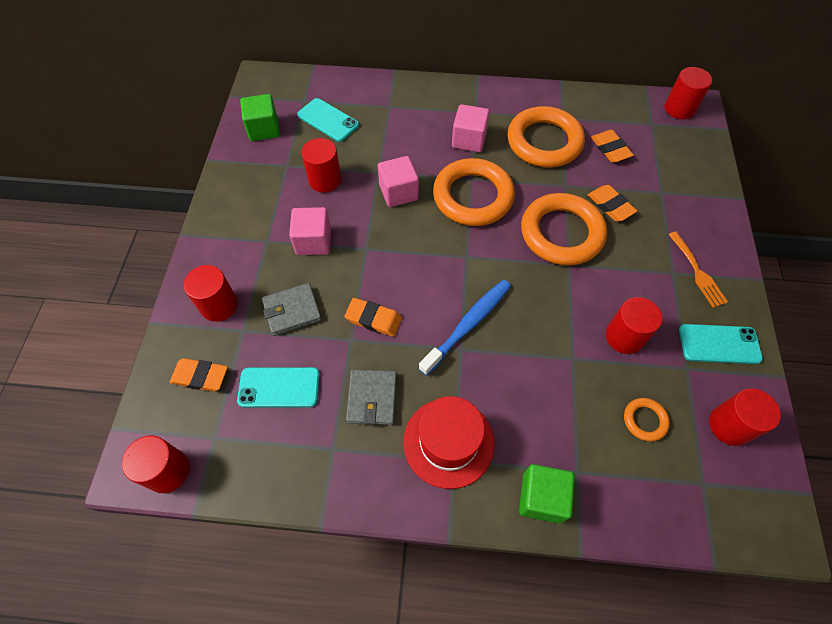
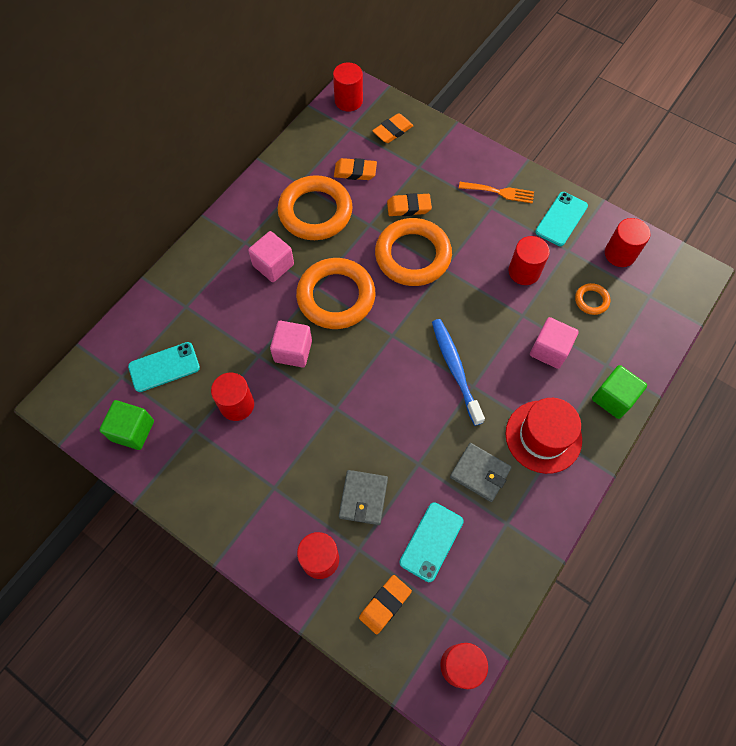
camera: 60 degrees left, 5 degrees up
(313, 241) = (301, 447): pink cube -> pink cube (549, 350)
(373, 319) = (409, 436): orange eraser -> orange eraser (393, 131)

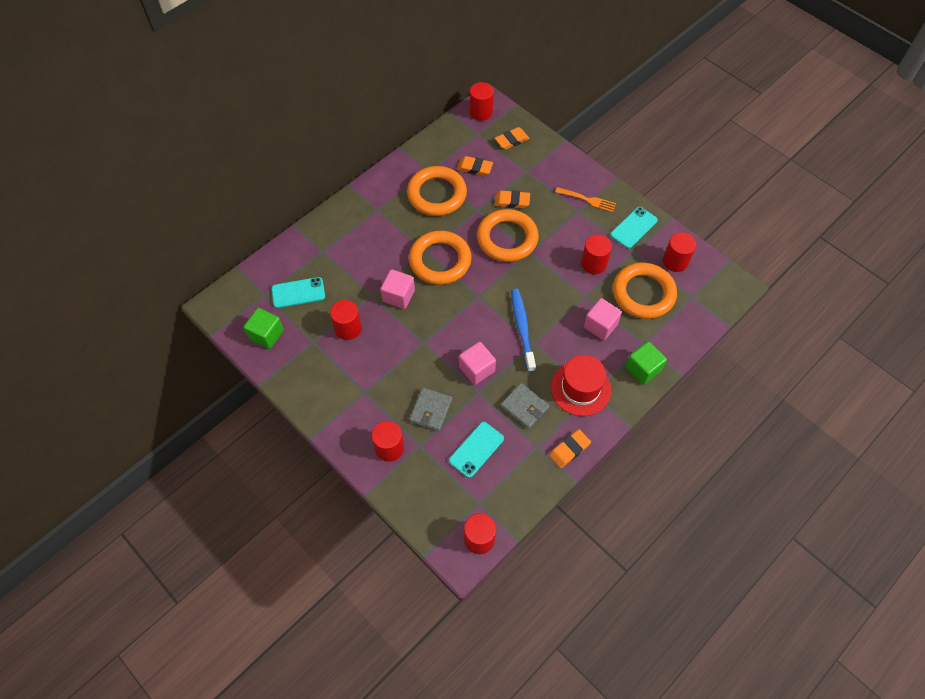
camera: 10 degrees right, 5 degrees down
(273, 265) = (396, 230): pink cube -> pink cube (477, 369)
(385, 604) = (431, 487): orange eraser -> orange eraser (569, 450)
(591, 300) = (643, 293): orange ring -> orange ring, size x2.26

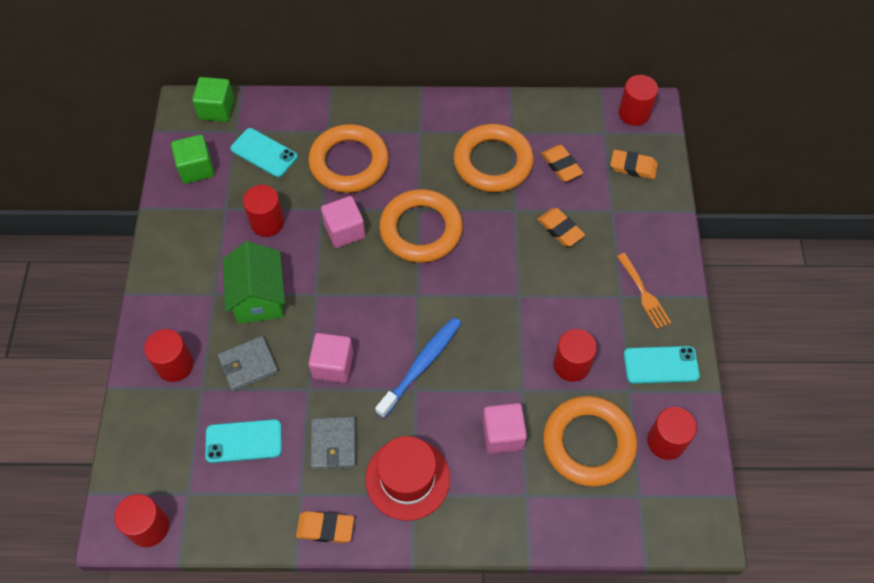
camera: 45 degrees right, 0 degrees up
(393, 371) = (259, 297): none -> green house
(507, 238) = (511, 263): orange ring -> orange ring (349, 162)
(643, 369) = (494, 521): green cube -> green cube (216, 109)

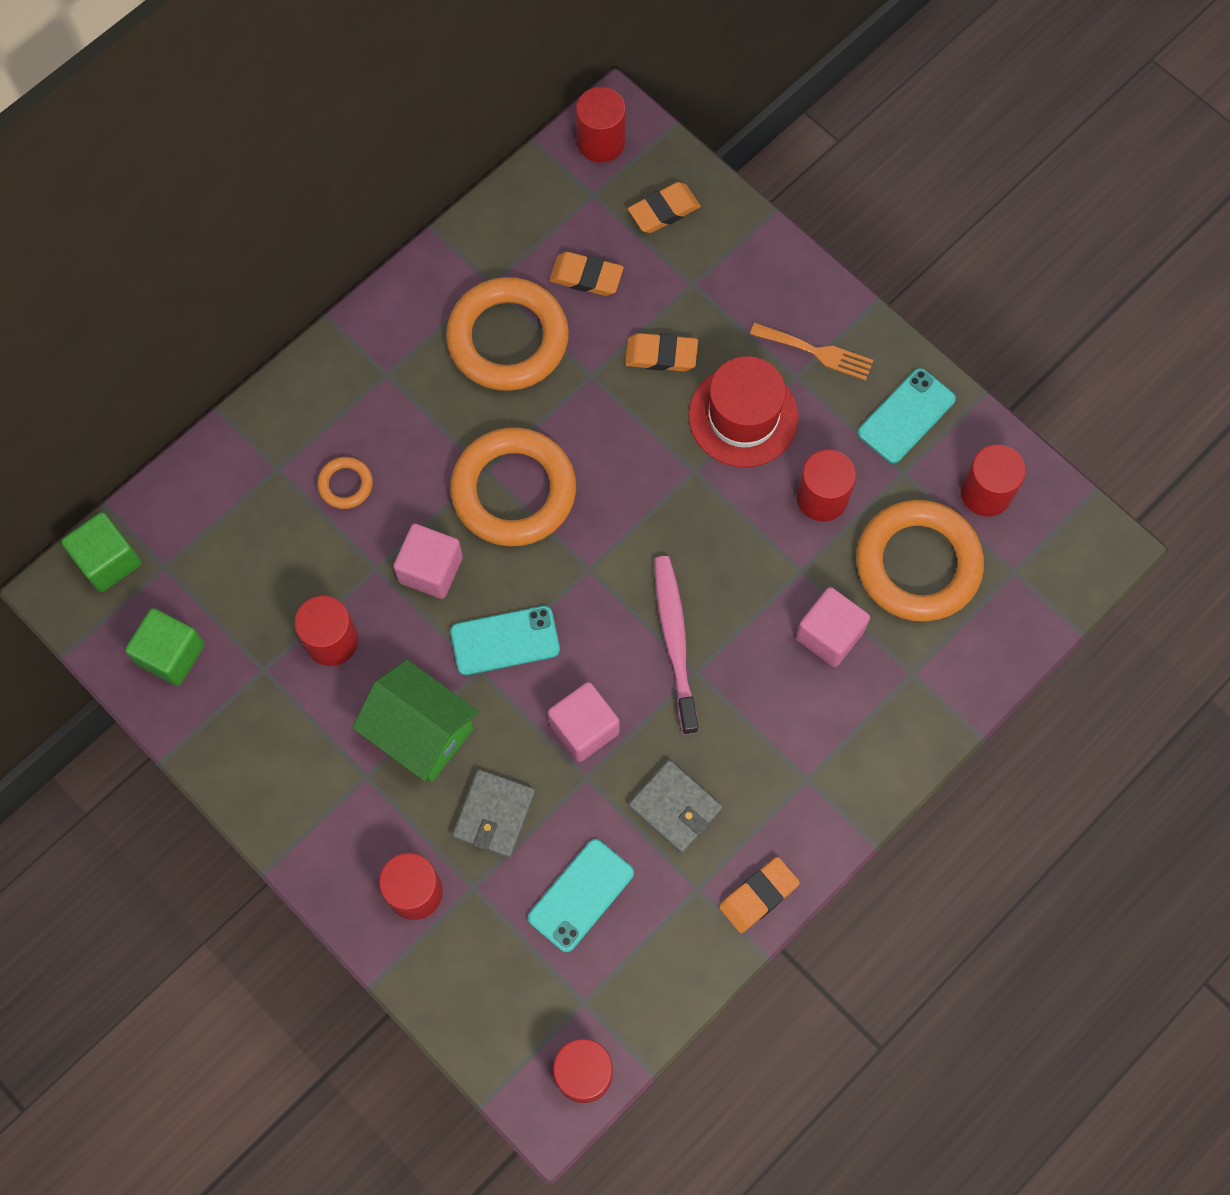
camera: 45 degrees left, 10 degrees up
(264, 153) = (231, 563): turquoise phone -> turquoise phone (505, 641)
(349, 162) = (345, 484): orange ring -> orange ring, size x0.44
(407, 478) = (785, 769): red hat -> red hat (743, 416)
(421, 365) = (675, 641): blue toothbrush -> pink toothbrush

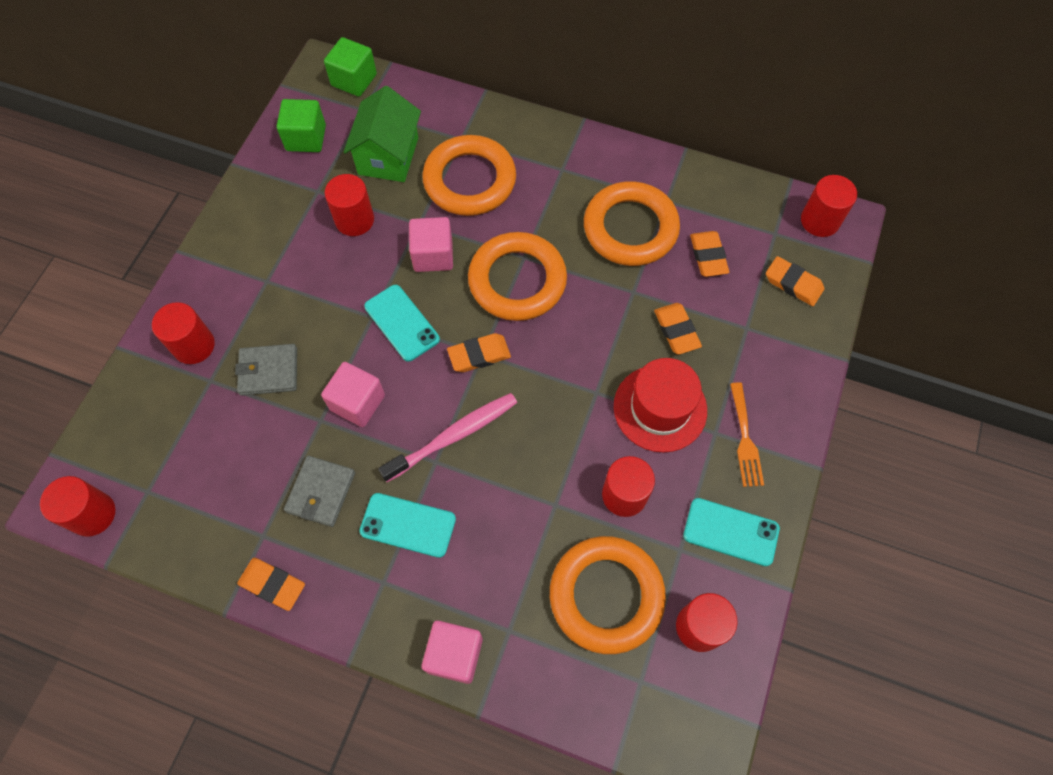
camera: 65 degrees right, 5 degrees down
(345, 484) = (469, 180): orange ring -> orange ring, size x2.26
(421, 732) = (311, 300): green house -> green house (388, 156)
(581, 895) = (228, 454): turquoise phone -> turquoise phone (408, 525)
(589, 573) = (479, 355): none -> orange eraser
(829, 635) = (511, 549): pink cube -> pink cube (454, 654)

